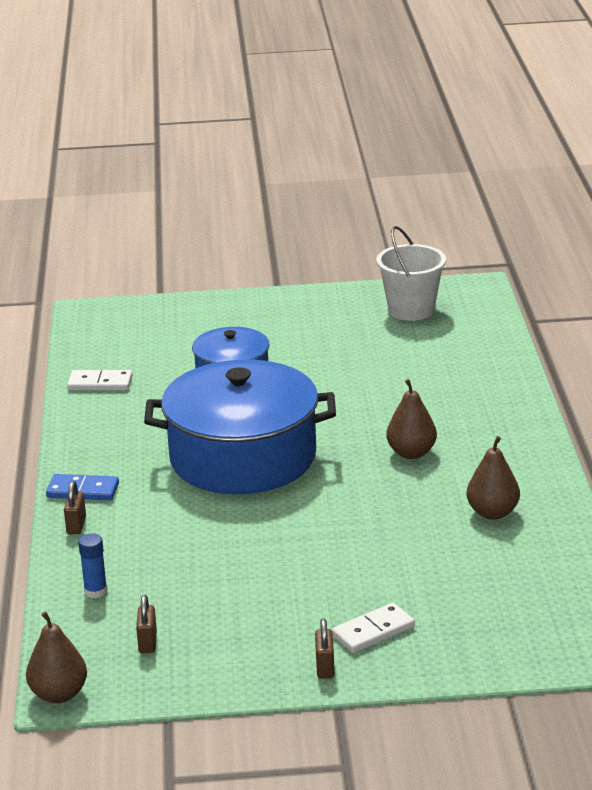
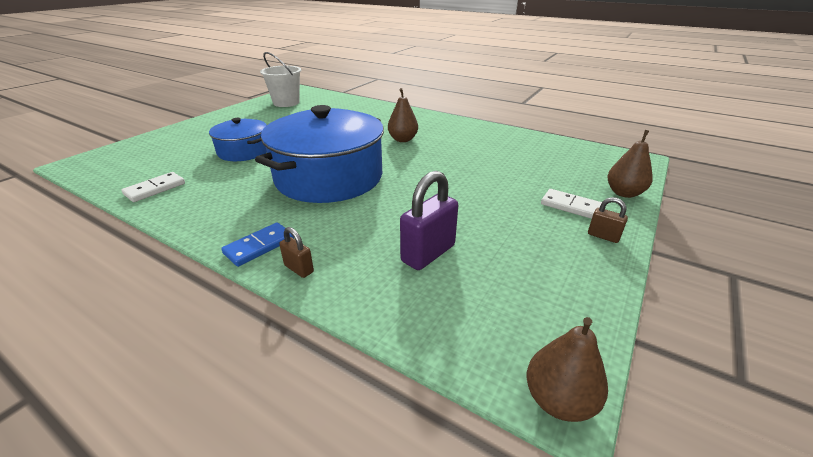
camera: 55 degrees left, 5 degrees up
(95, 591) = (404, 298): blue glue stick -> none
(147, 643) = (510, 301): brown padlock -> none
(170, 577) = (428, 253): none -> purple padlock
(373, 631) = (571, 206): white domino -> white domino turned 60 degrees counterclockwise
(492, 513) = (483, 142): brown pear -> brown pear (624, 193)

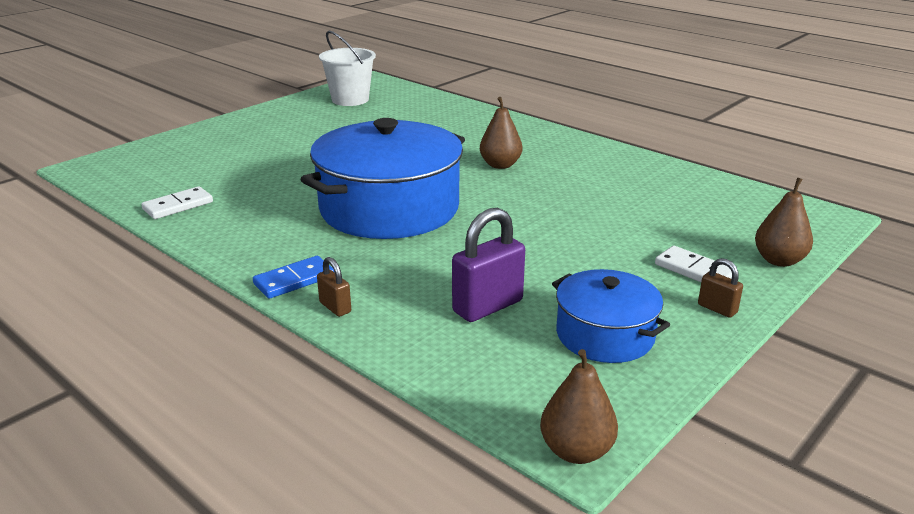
camera: 10 degrees right, 5 degrees down
(244, 151) = (286, 166): blue pot -> blue pot (605, 335)

